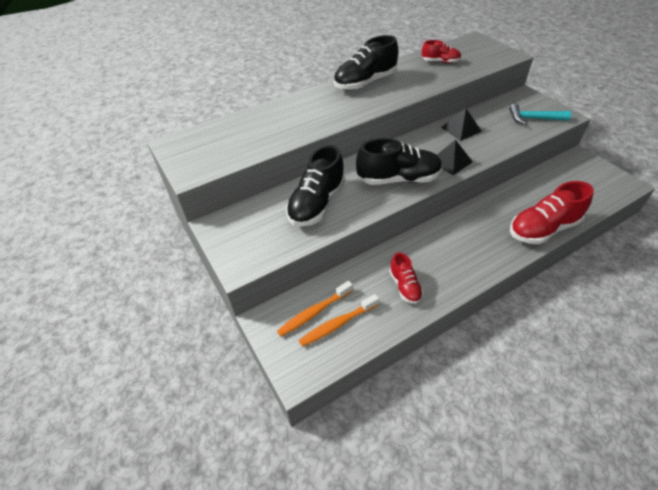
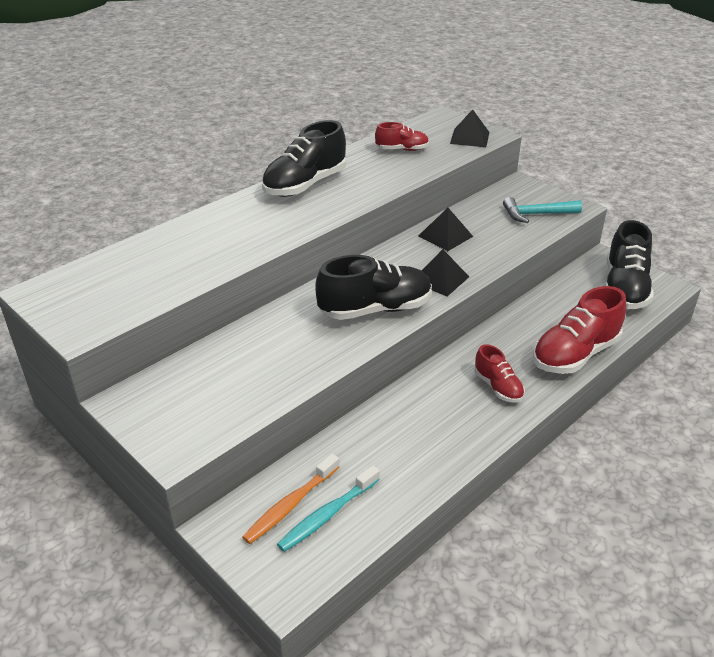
camera: 15 degrees left, 10 degrees down
(317, 204) = (268, 355): black shoe -> black shoe (624, 288)
(337, 324) = (327, 515): orange toothbrush -> turquoise toothbrush
(405, 286) = (409, 452): red shoe -> red shoe (498, 387)
(493, 56) = (469, 138): none -> black pyramid

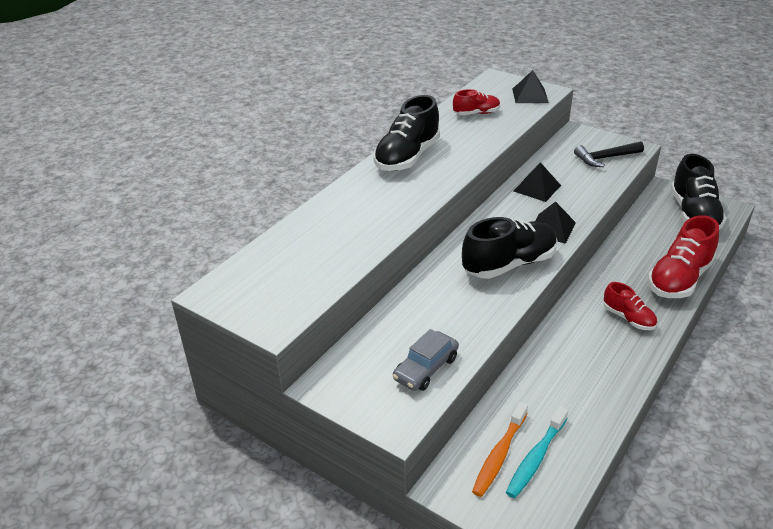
camera: 10 degrees left, 0 degrees up
(234, 401) = (426, 368): none -> grey car
(536, 214) = (605, 158): turquoise hammer -> black hammer

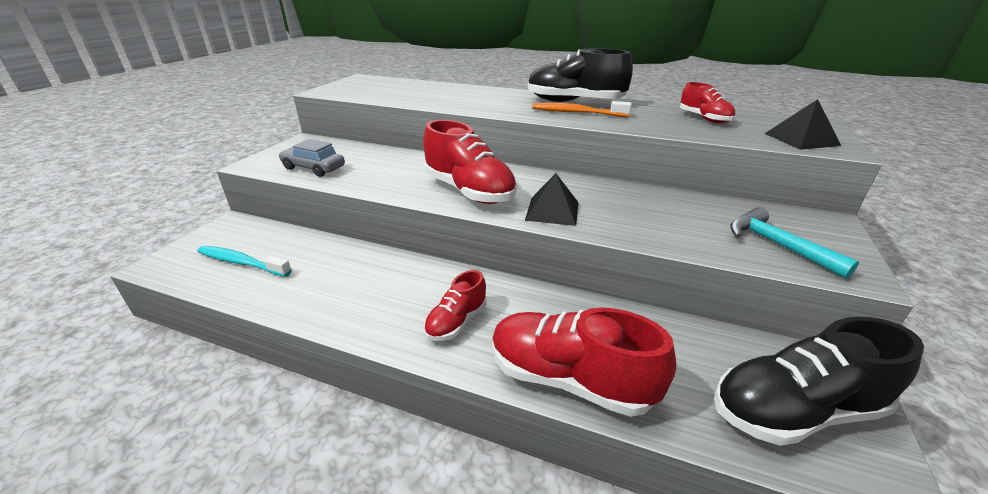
camera: 75 degrees right, 5 degrees down
(499, 455) = (253, 244): orange toothbrush -> orange toothbrush (576, 112)
(509, 264) = (469, 191): black shoe -> red shoe
(537, 188) = (636, 199): black pyramid -> none
(605, 158) = (777, 245): black hammer -> turquoise hammer

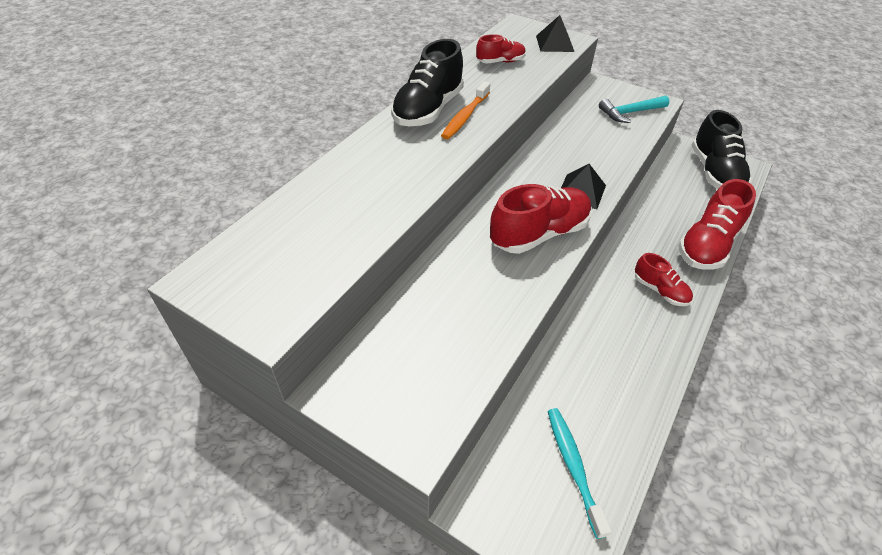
camera: 80 degrees left, 15 degrees up
(241, 262) = (573, 466): turquoise toothbrush -> turquoise toothbrush turned 135 degrees clockwise
(314, 168) = (451, 366): grey car -> none

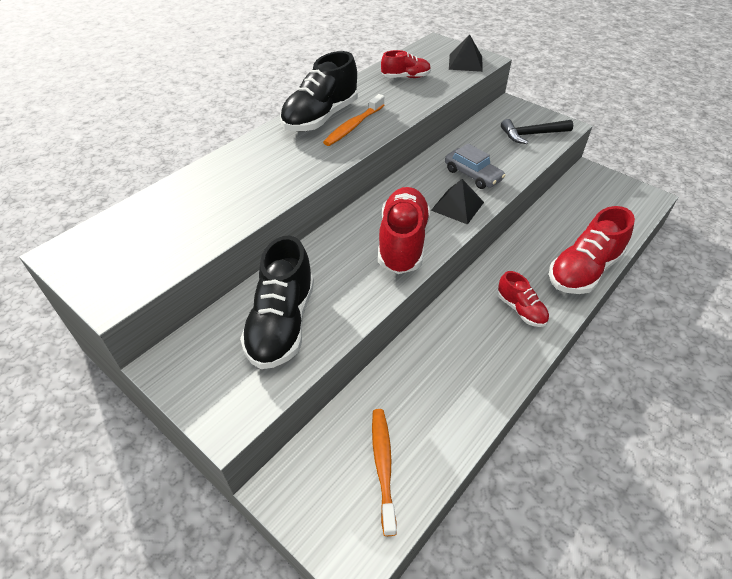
camera: 10 degrees right, 0 degrees up
(539, 234) = (402, 242): red shoe -> red shoe turned 60 degrees counterclockwise
(573, 466) = (383, 466): turquoise toothbrush -> orange toothbrush
(586, 158) = (472, 175): none -> grey car
(630, 113) = (532, 134): turquoise hammer -> black hammer
(714, 173) = (613, 200): black shoe -> black shoe (282, 323)

